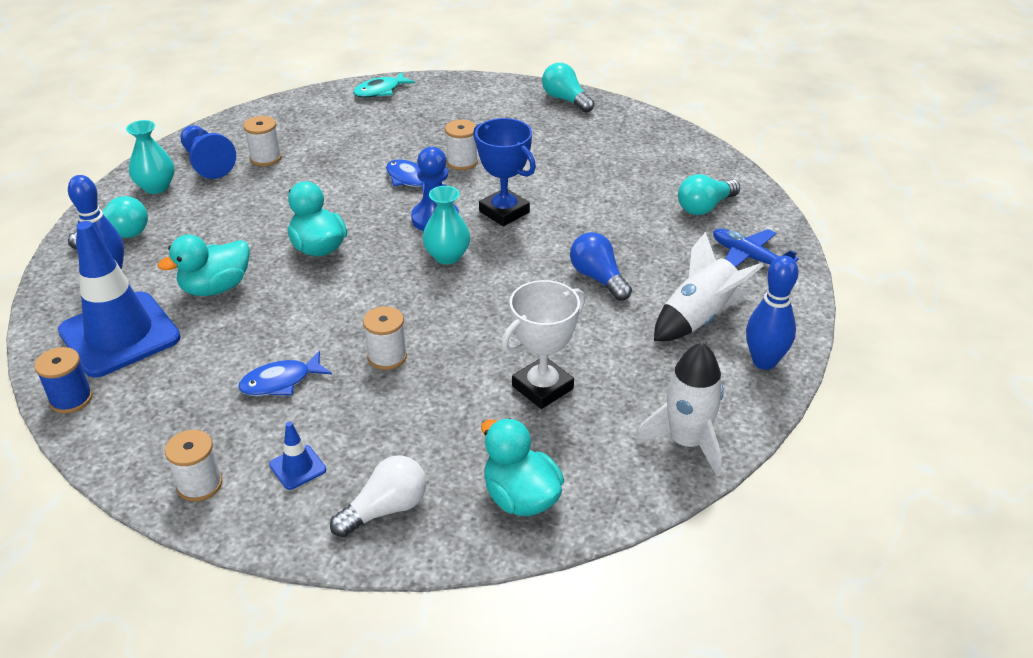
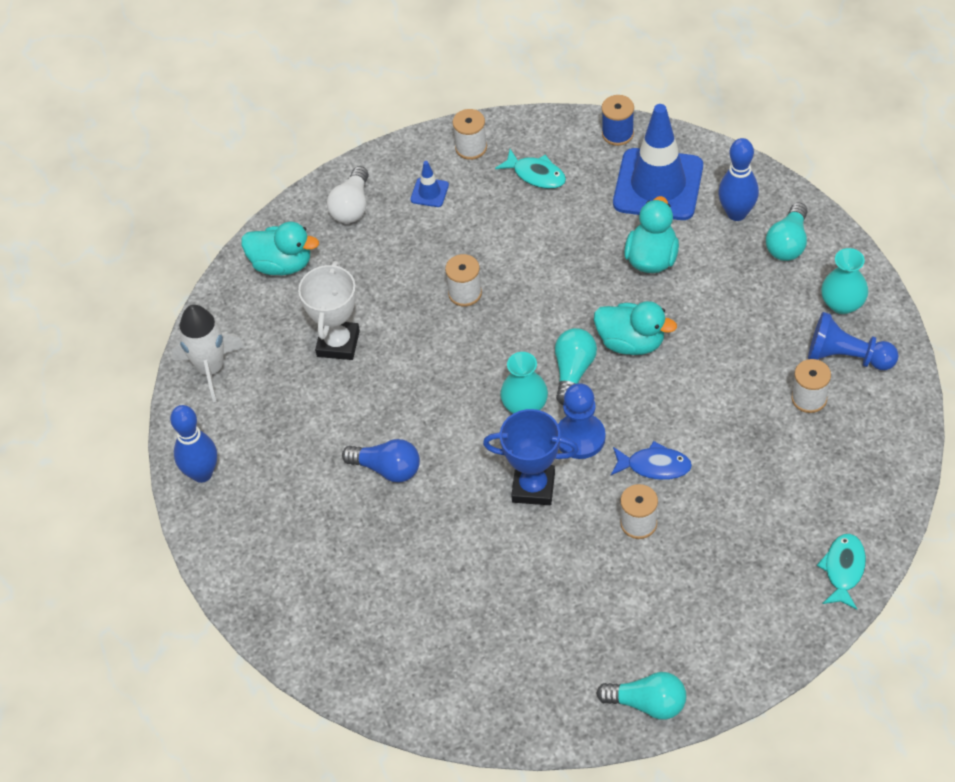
camera: 145 degrees right, 15 degrees up
(189, 413) = (536, 175): none -> turquoise fish
(281, 382) = (509, 230): blue fish -> none
(699, 318) = (277, 482): white rocket -> none
(705, 207) = (368, 624): turquoise light bulb -> turquoise light bulb (573, 371)
(749, 257) = (285, 582): blue plane -> none

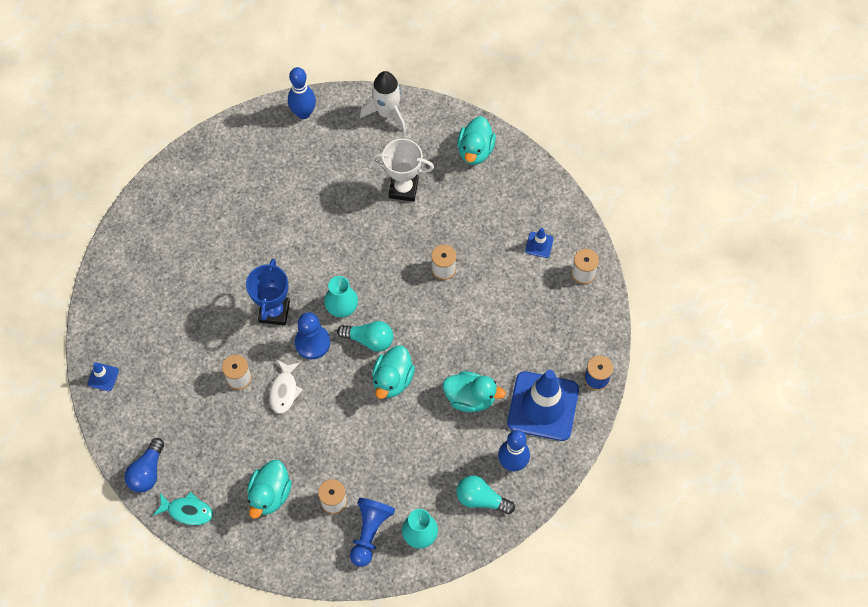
camera: 85 degrees right, 10 degrees up
(352, 206) = (527, 193): white light bulb -> none
(387, 468) = (297, 221): blue light bulb -> blue light bulb (147, 472)
(536, 175) = (555, 318): turquoise fish -> none
(647, 703) = (103, 377): turquoise light bulb -> blue traffic cone
(654, 466) = (284, 390): blue fish -> white fish
(808, 472) = (270, 494): none -> turquoise duck

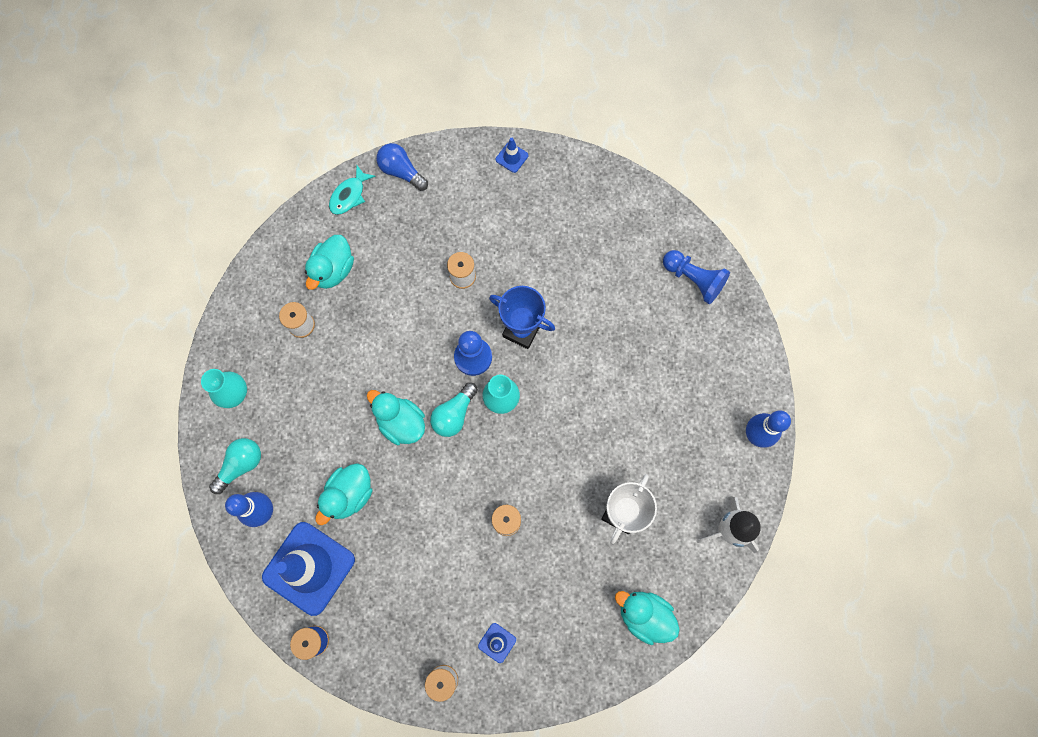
camera: 110 degrees right, 10 degrees up
(270, 494) = (333, 270): turquoise duck -> turquoise duck turned 105 degrees counterclockwise
(284, 390) = (432, 314): white fish -> none
(369, 532) = (257, 348): blue pawn -> blue pawn (693, 280)

